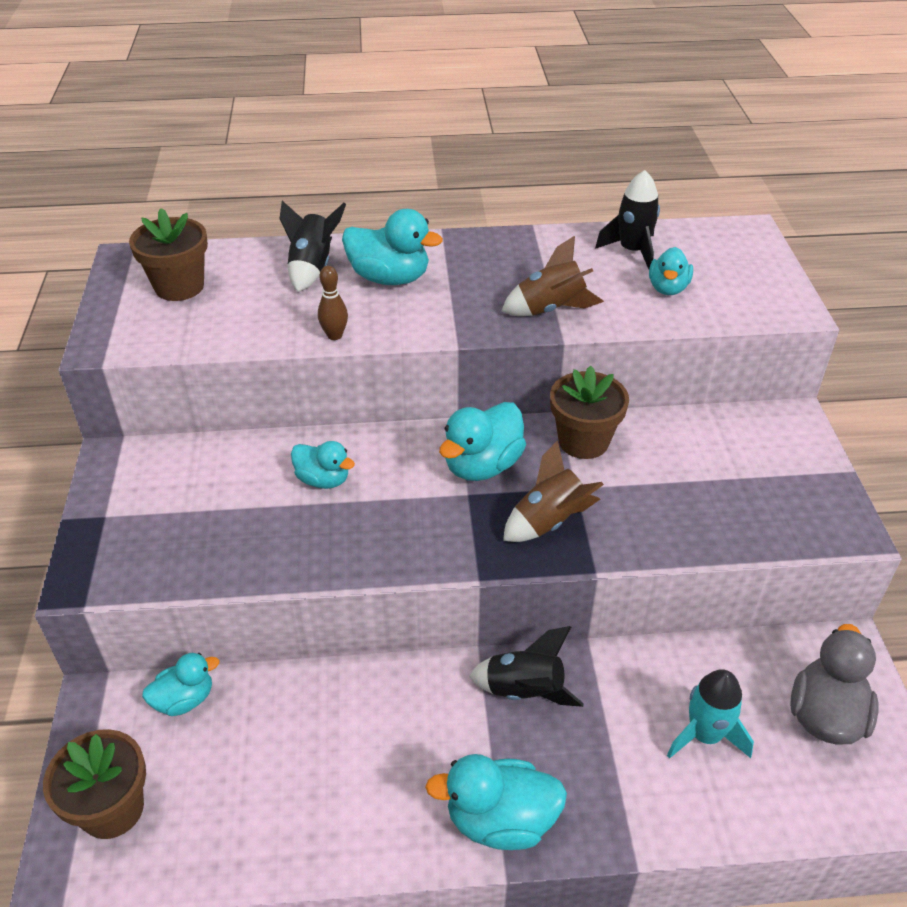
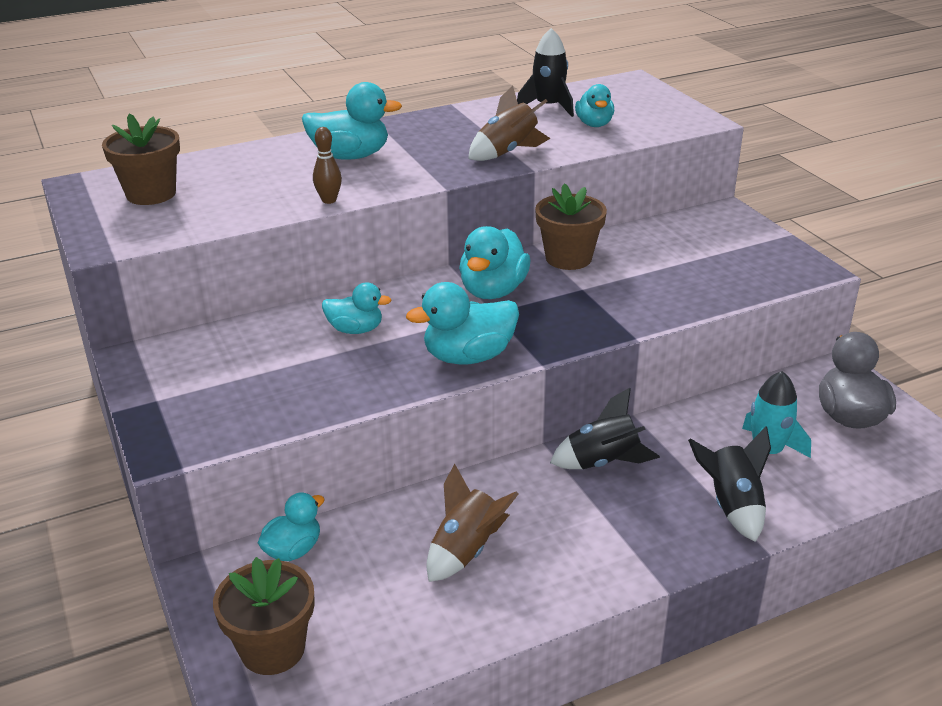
camera: 20 degrees left, 10 degrees down
(312, 268) = (272, 161): black rocket -> black rocket (732, 506)
(500, 820) = (638, 553): turquoise duck -> turquoise duck (468, 357)
(549, 521) = (575, 314): brown rocket -> brown rocket (466, 550)

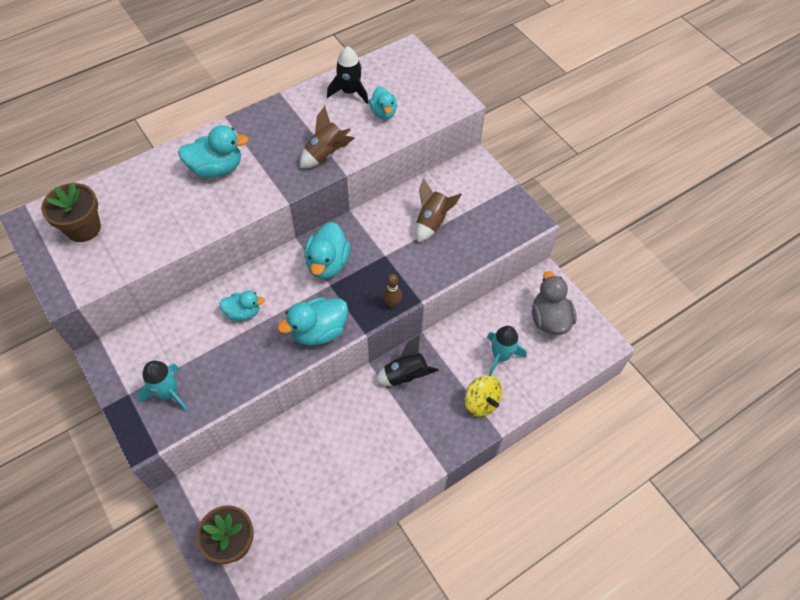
camera: 10 degrees left, 25 degrees up
(218, 403) = (168, 393): none -> turquoise rocket
(293, 550) = (231, 469): turquoise duck -> none
(329, 200) = (210, 224): brown bowling pin -> brown bowling pin (392, 303)
(466, 550) = (332, 456): brown rocket -> brown rocket (432, 222)
(568, 258) = (374, 224): brown flower pot -> none
(732, 506) = (481, 402): black rocket -> yellow spinning top

